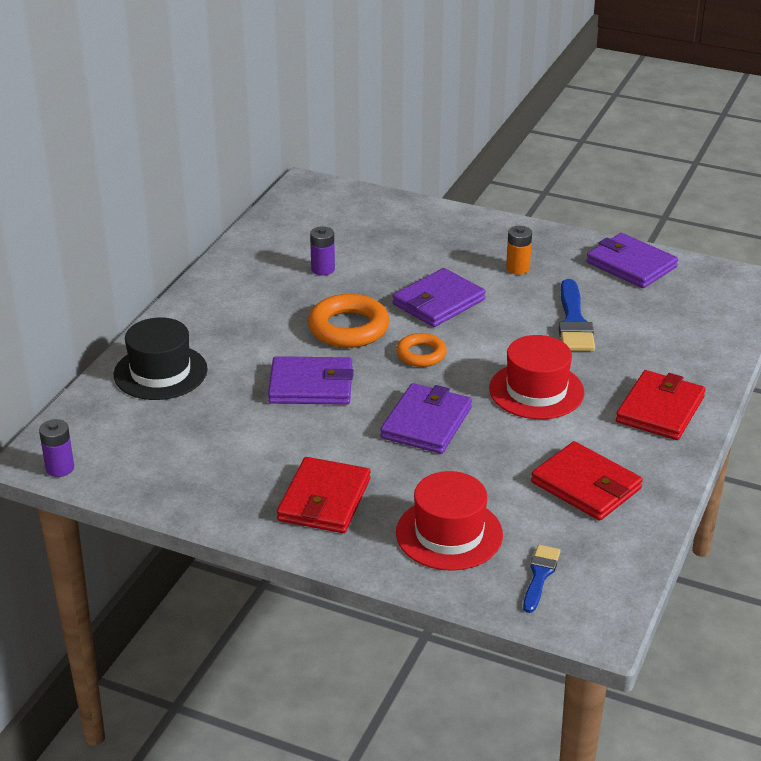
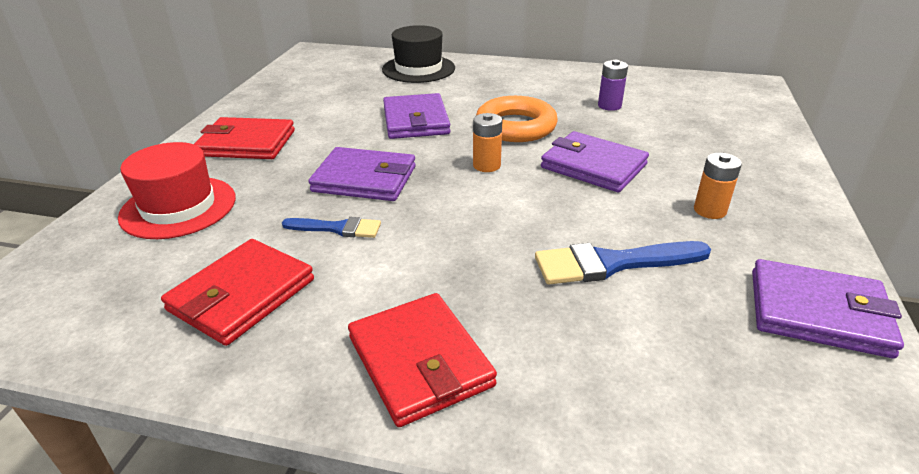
camera: 80 degrees right, 0 degrees up
(60, 468) = (299, 57): purple battery -> none
(421, 354) = (486, 165): orange ring -> orange battery
(536, 391) = (440, 243): red hat -> none
(540, 575) = (84, 269): blue brush -> blue brush (337, 228)
(631, 265) = (817, 312): purple wallet -> purple wallet turned 75 degrees clockwise
(660, 409) = (419, 361): red wallet -> red wallet turned 45 degrees clockwise

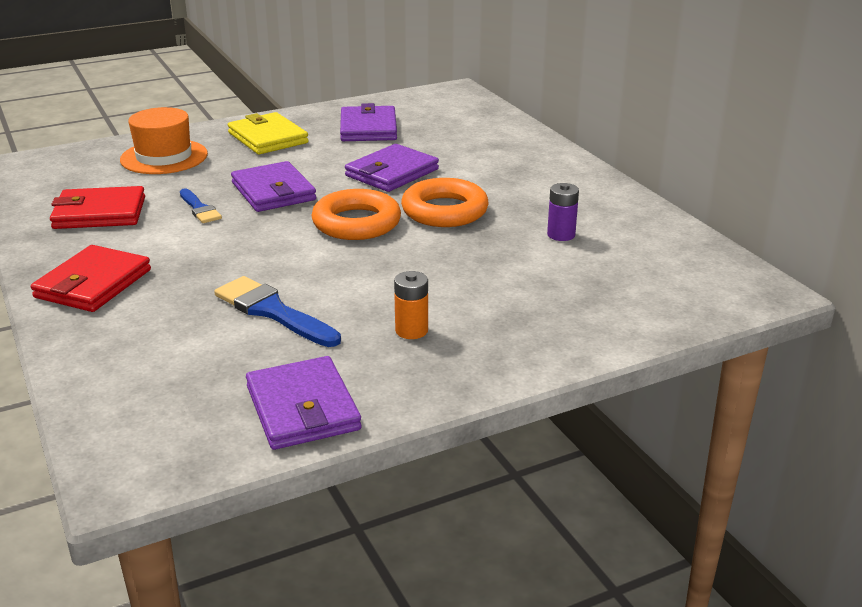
camera: 50 degrees right, 5 degrees down
(178, 207) = (164, 157): red hat -> orange hat
(247, 143) = (268, 138): red wallet -> yellow wallet
(418, 69) = (495, 136): black hat -> none
(486, 165) = (356, 223): orange battery -> orange ring
(593, 166) = (420, 262): purple wallet -> purple wallet (368, 128)

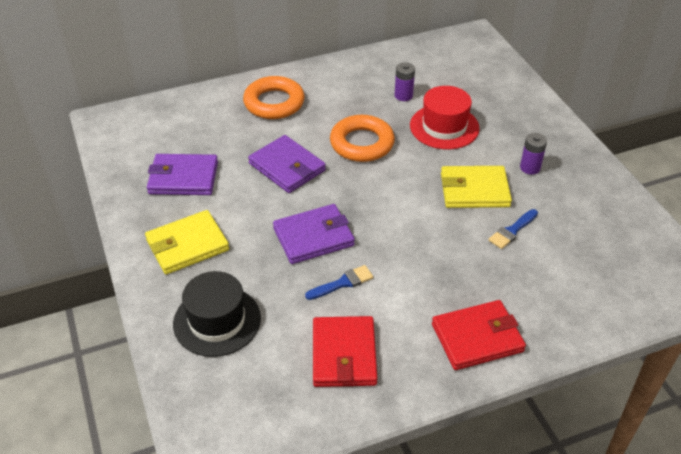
camera: 85 degrees left, 15 degrees up
(93, 284) = (477, 338): red wallet -> red wallet turned 45 degrees counterclockwise
(164, 157) = (217, 321): orange hat -> black hat
(272, 311) = (512, 231): blue brush -> blue brush, size x0.61
(302, 408) = (619, 214): purple wallet -> none
(356, 223) = (378, 188): orange ring -> orange ring (274, 103)
(357, 285) = (474, 190): none -> yellow wallet
(411, 330) = (530, 168): orange battery -> purple battery
(495, 264) = (444, 127): none -> red hat

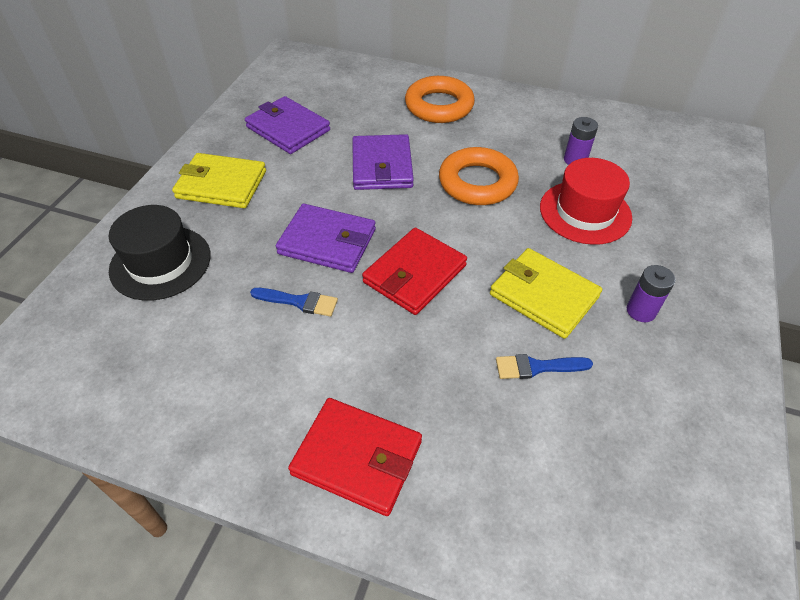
camera: 40 degrees right, 5 degrees up
(344, 354) = (215, 371): red wallet -> red wallet (414, 274)

